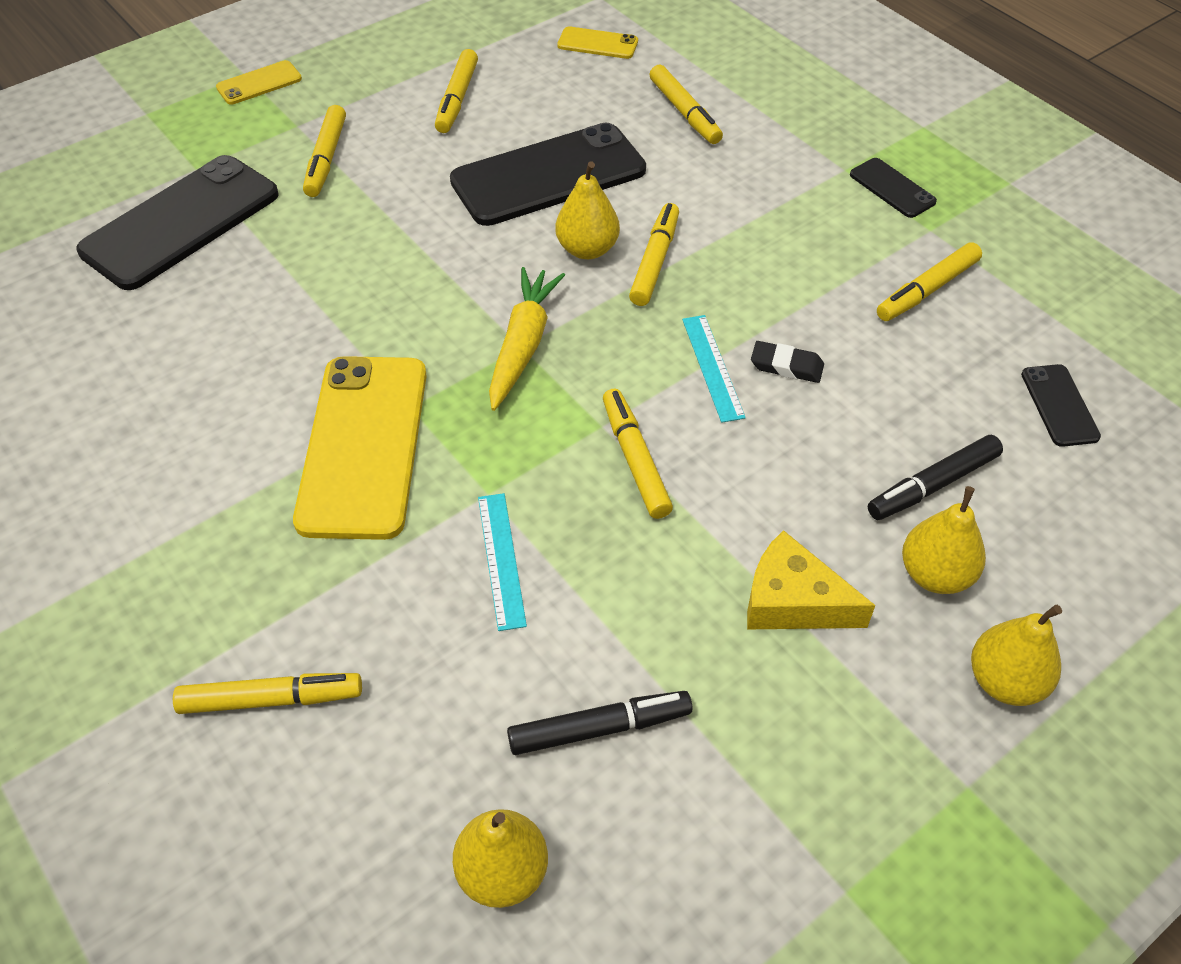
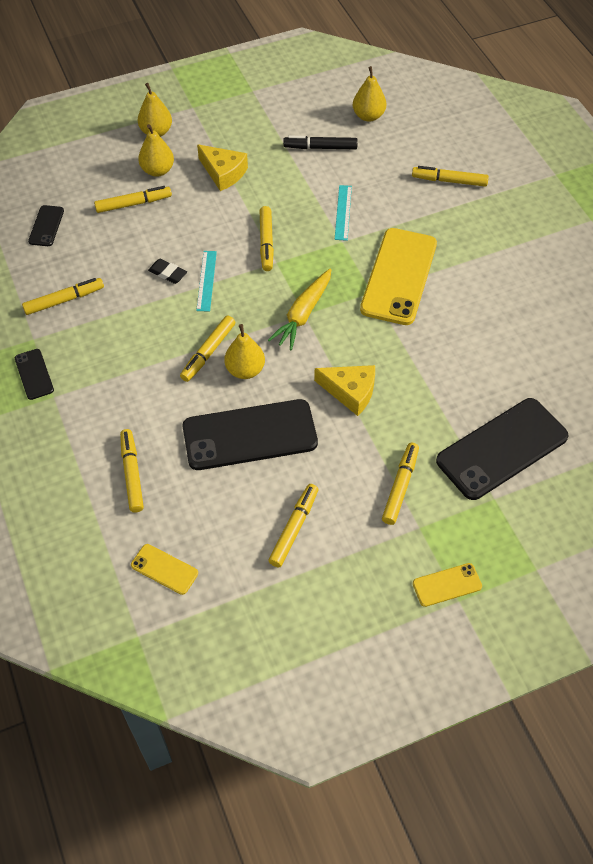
camera: 165 degrees left, 5 degrees up
(417, 251) = (350, 392): none -> yellow cheese
(933, 485) = (133, 204): black marker -> yellow marker

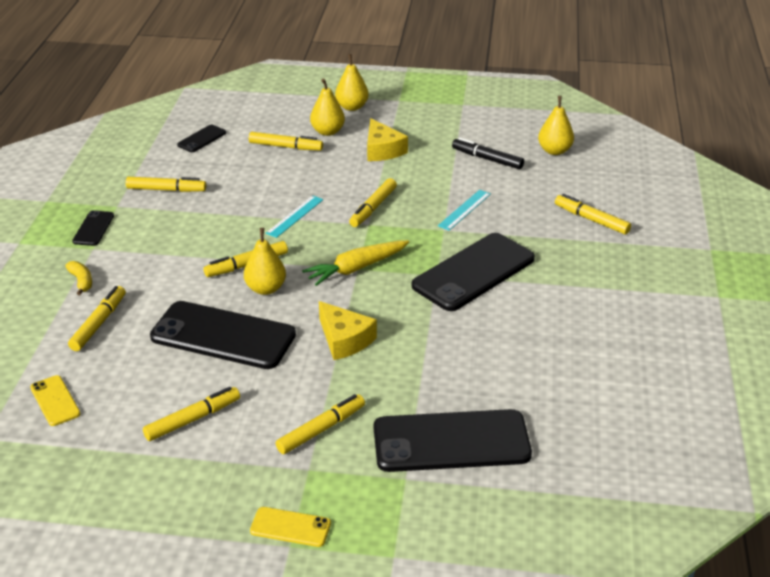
camera: 30 degrees right, 20 degrees down
(76, 437) = (81, 281): none -> yellow banana
(167, 273) = (267, 200): black eraser -> none
(399, 276) = (473, 272): yellow phone -> black phone

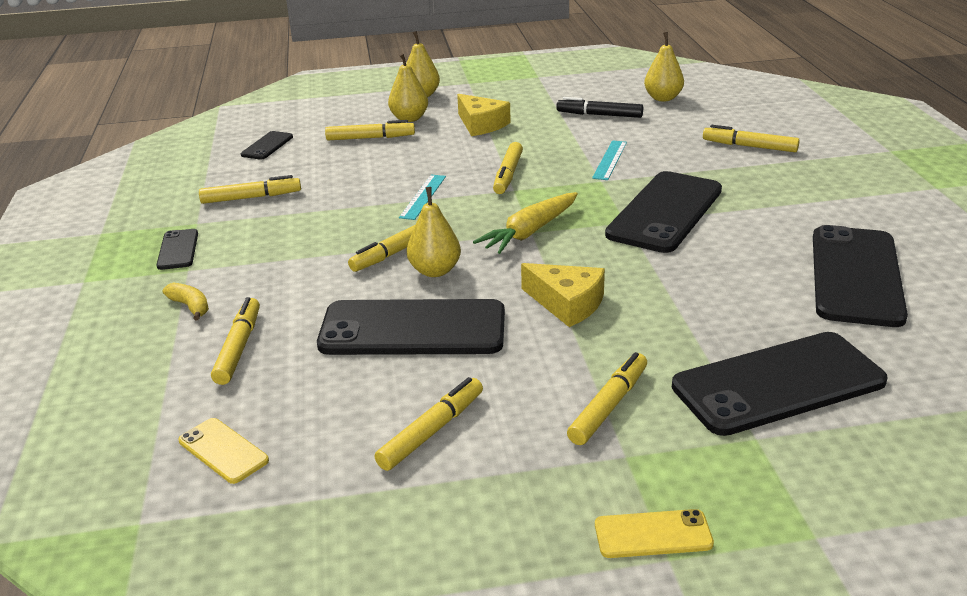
camera: 15 degrees left, 5 degrees down
(580, 365) = (856, 276): none -> black phone

